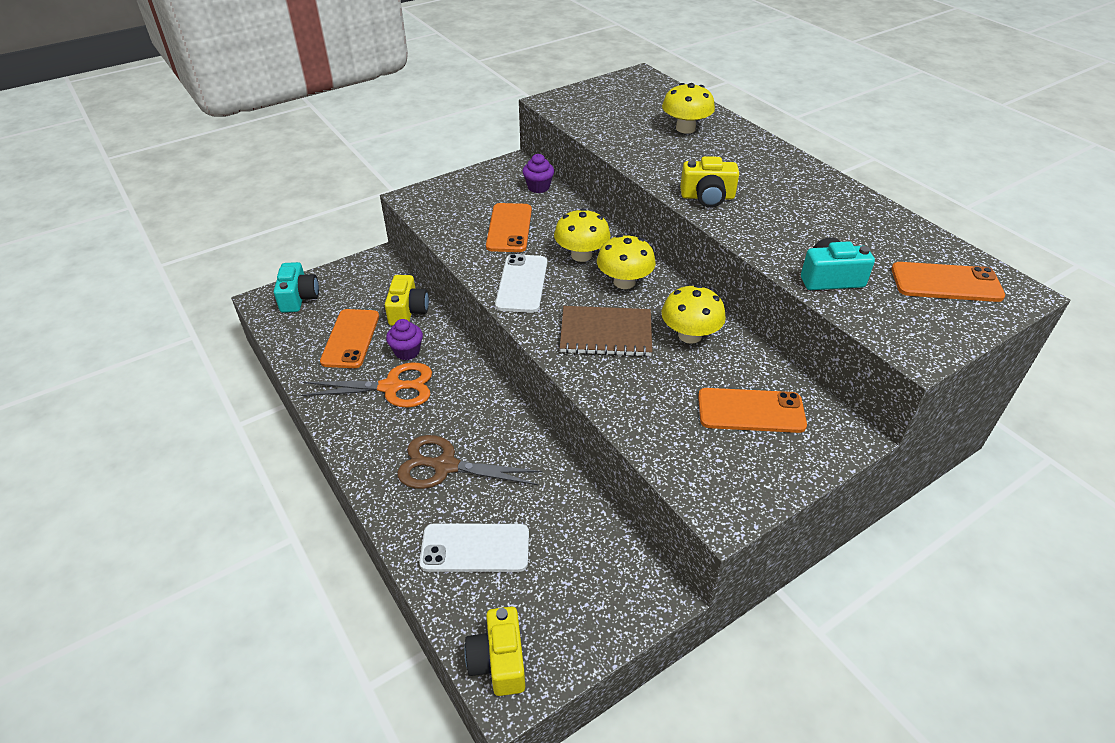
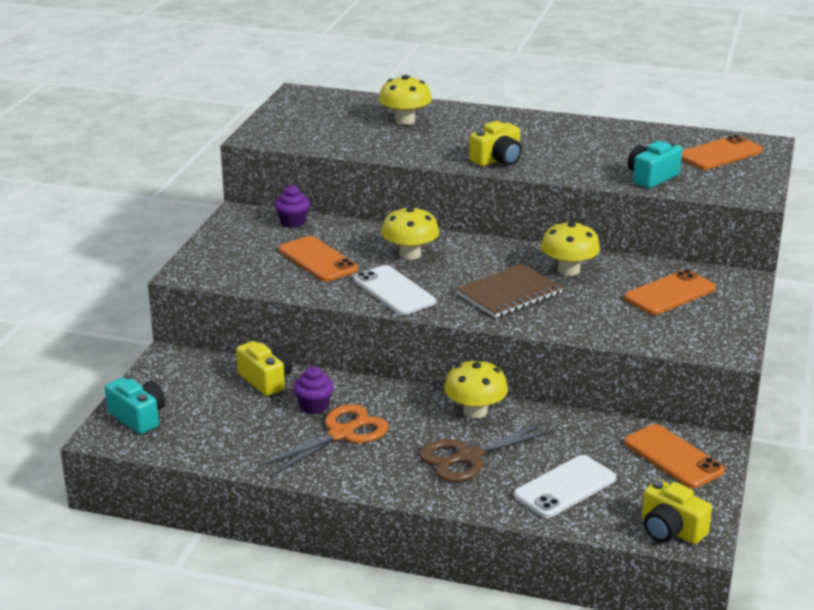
camera: 40 degrees left, 15 degrees down
(350, 339) = (245, 421): orange phone -> orange phone (673, 457)
(624, 282) = (471, 258): yellow mushroom -> yellow mushroom (475, 411)

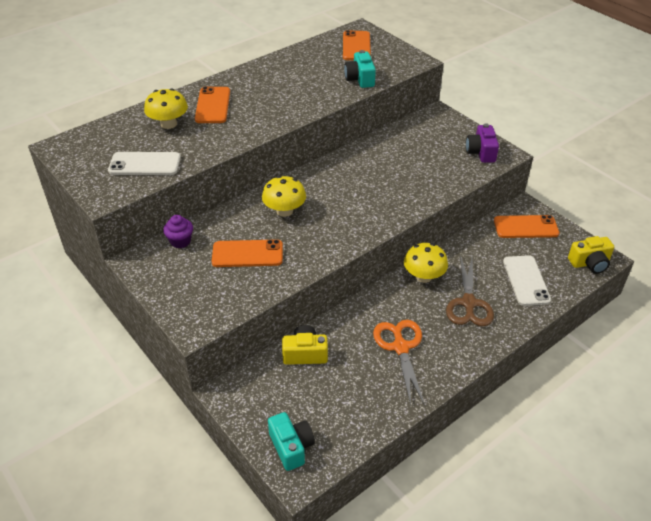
camera: 55 degrees left, 15 degrees up
(138, 417) = (291, 447): turquoise camera -> turquoise camera turned 75 degrees clockwise
(314, 406) = (357, 345): purple cupcake -> none
(394, 291) = (324, 240): white phone -> white phone (145, 164)
(497, 160) = (273, 117): yellow camera -> none
(509, 294) = (374, 196): brown notebook -> none
(568, 270) = (369, 161): yellow mushroom -> none
(670, 293) = (429, 142): orange phone -> orange phone (213, 105)
(704, 333) = (481, 152): none -> purple camera

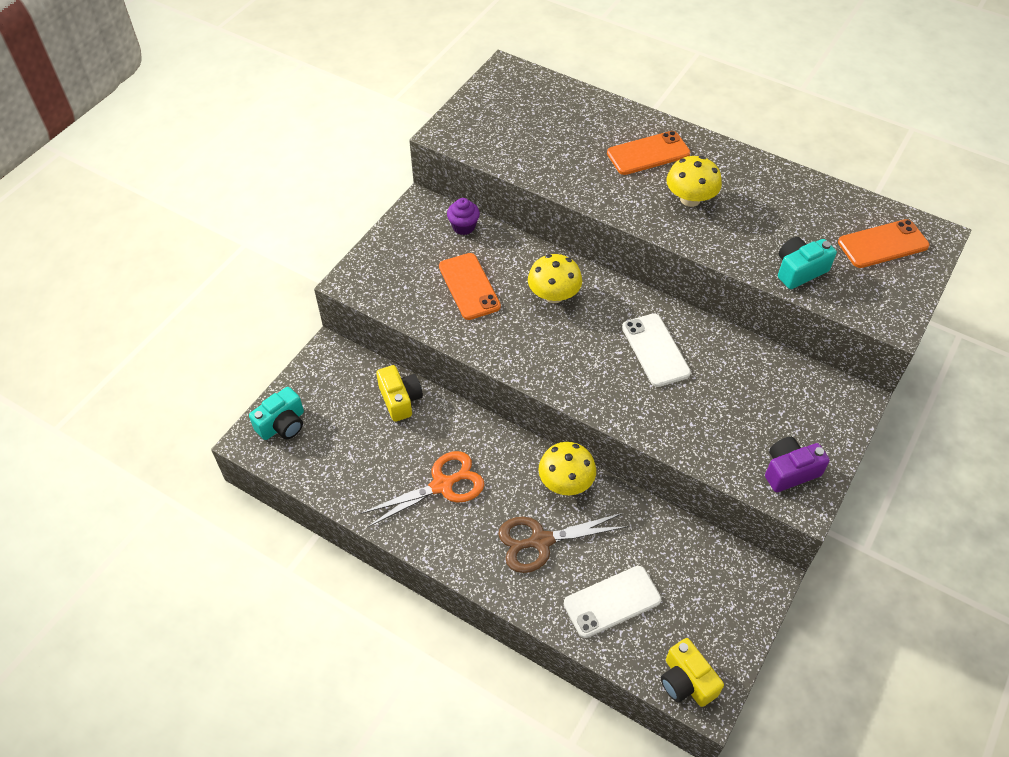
camera: 70 degrees right, 10 degrees up
(145, 164) = (510, 141): white phone -> white phone (655, 350)
(168, 124) = (590, 132): yellow mushroom -> yellow mushroom (690, 199)
(526, 227) = (722, 585): orange phone -> none

